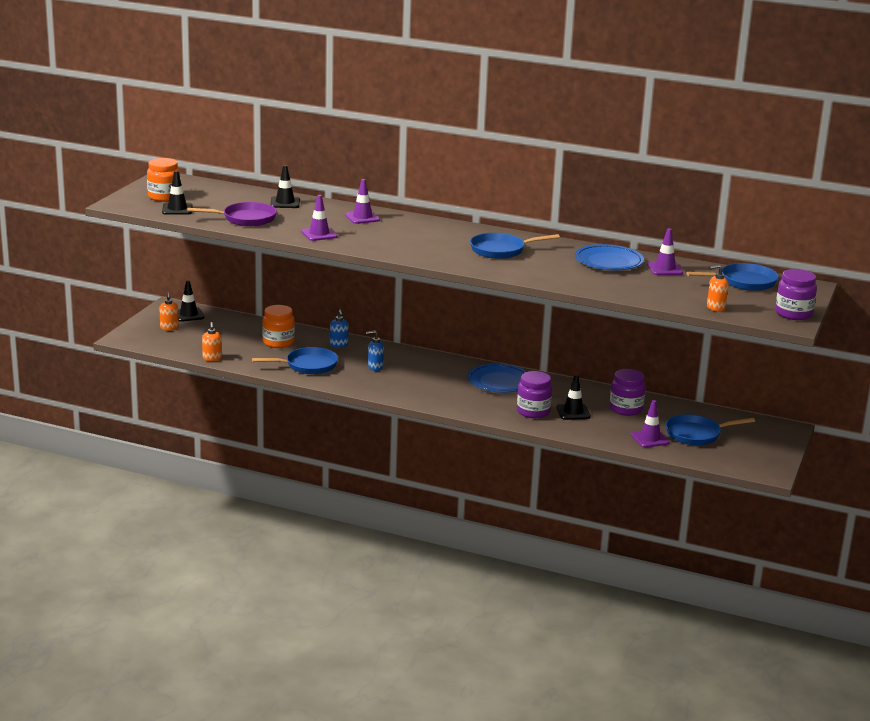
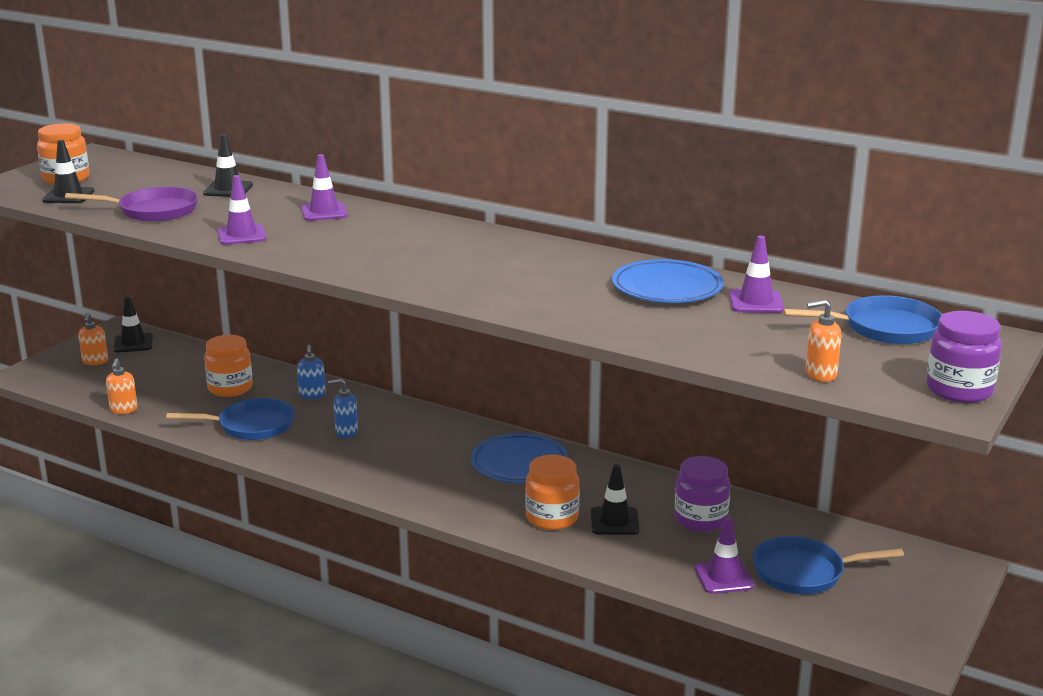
camera: 10 degrees right, 0 degrees up
(501, 250) = (503, 265): blue pan -> none
(533, 411) = (552, 518): purple jar -> orange jar

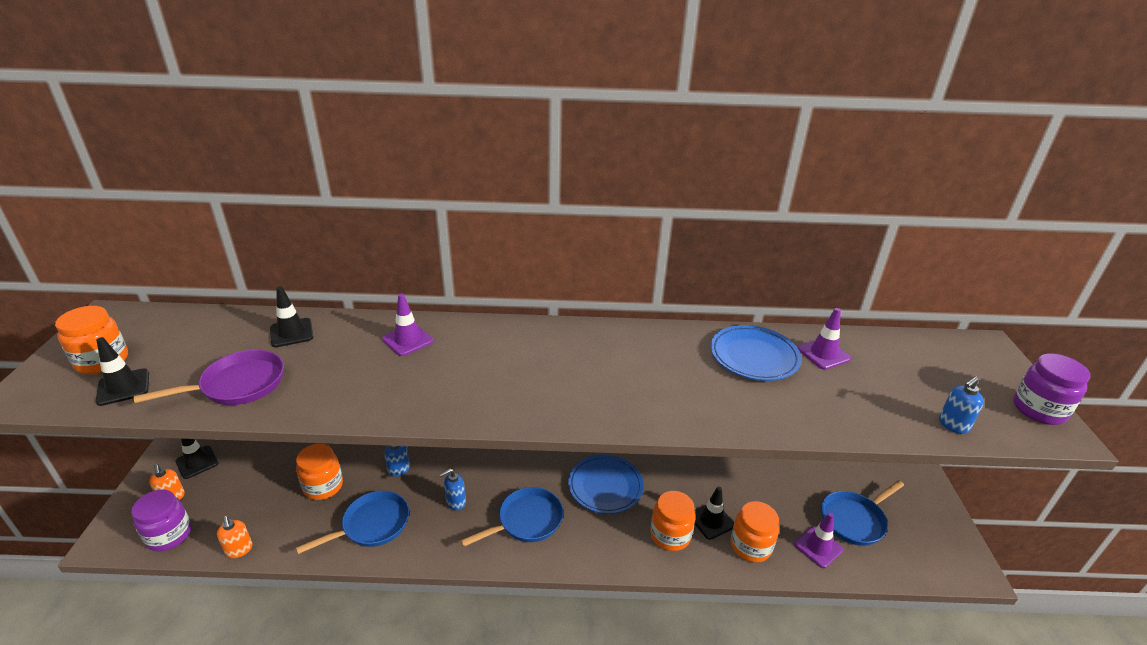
camera: 30 degrees left, 10 degrees up
(241, 235) = (358, 395): purple traffic cone -> none
(638, 552) = (750, 546): none -> orange jar
(700, 519) = (758, 495): purple jar -> purple jar (169, 535)
(820, 374) = (953, 425): orange soap dispenser -> blue soap dispenser
(884, 328) = (923, 356): blue pan -> blue pan (526, 521)

